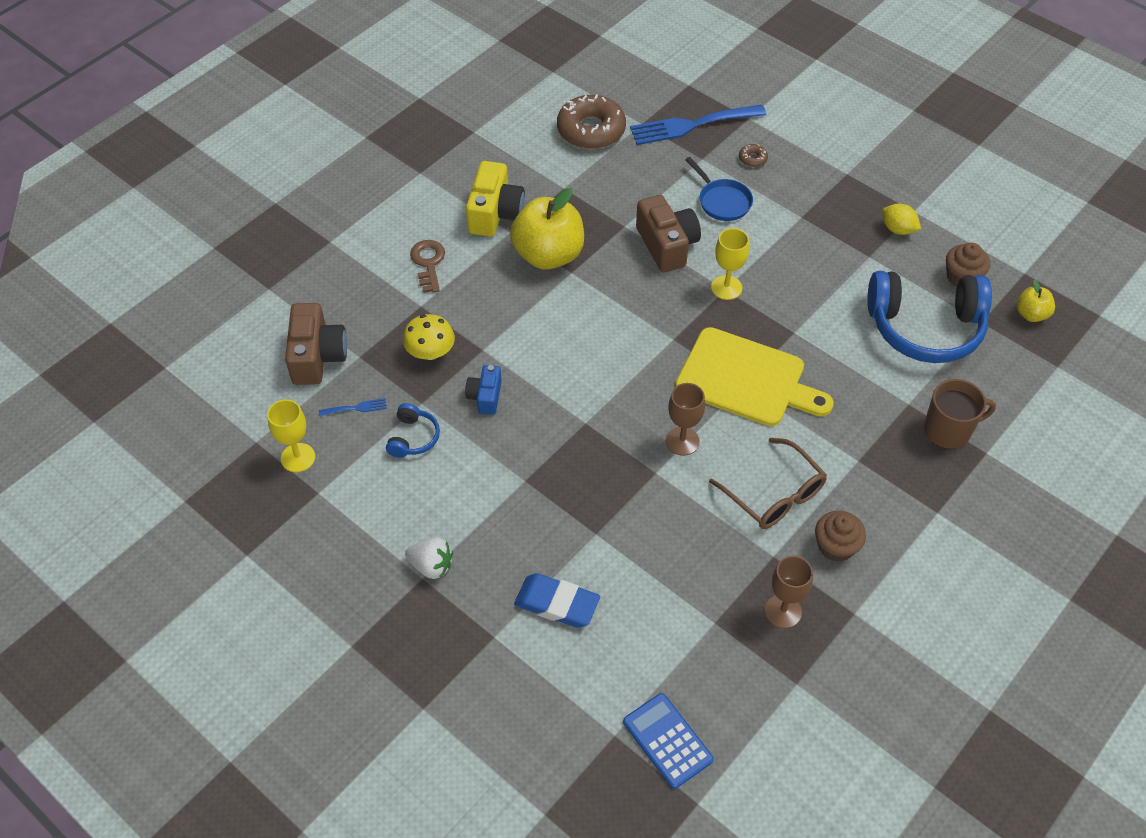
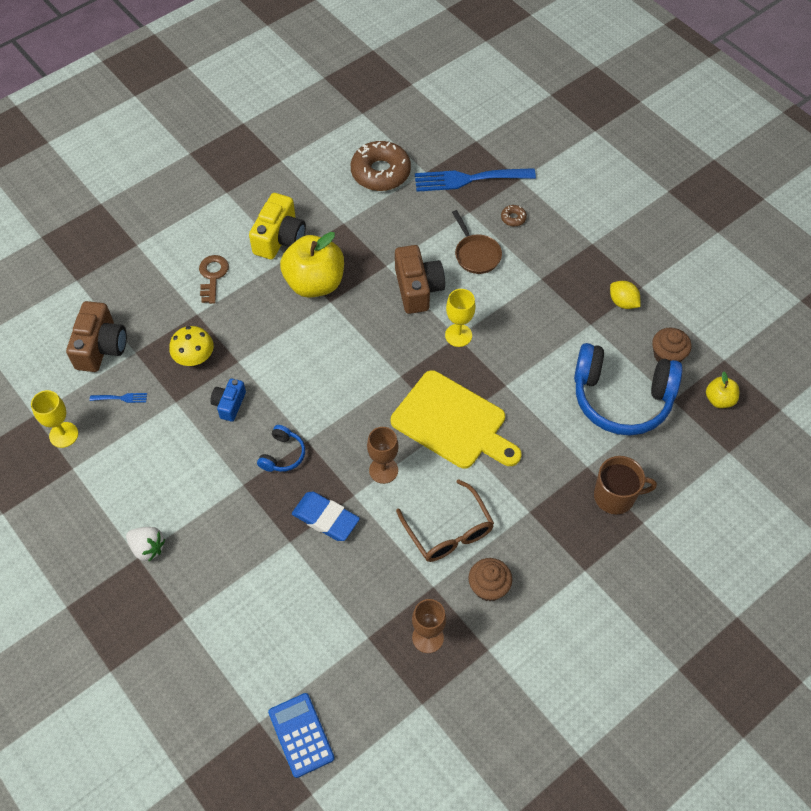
camera: 10 degrees right, 5 degrees up
(413, 437) = (161, 432): blue headphones -> blue headphones (282, 455)
(557, 604) = (241, 598): blue eraser -> blue eraser (325, 518)
(722, 201) = (476, 254): blue pan -> brown pan

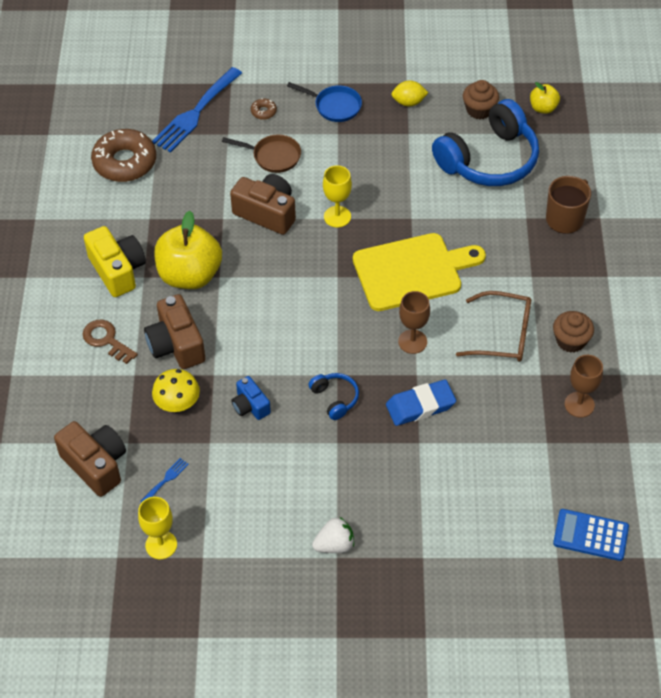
camera: 50 degrees left, 5 degrees down
(245, 320) = (176, 345): none -> brown camera
(566, 257) = (334, 106): none -> blue pan

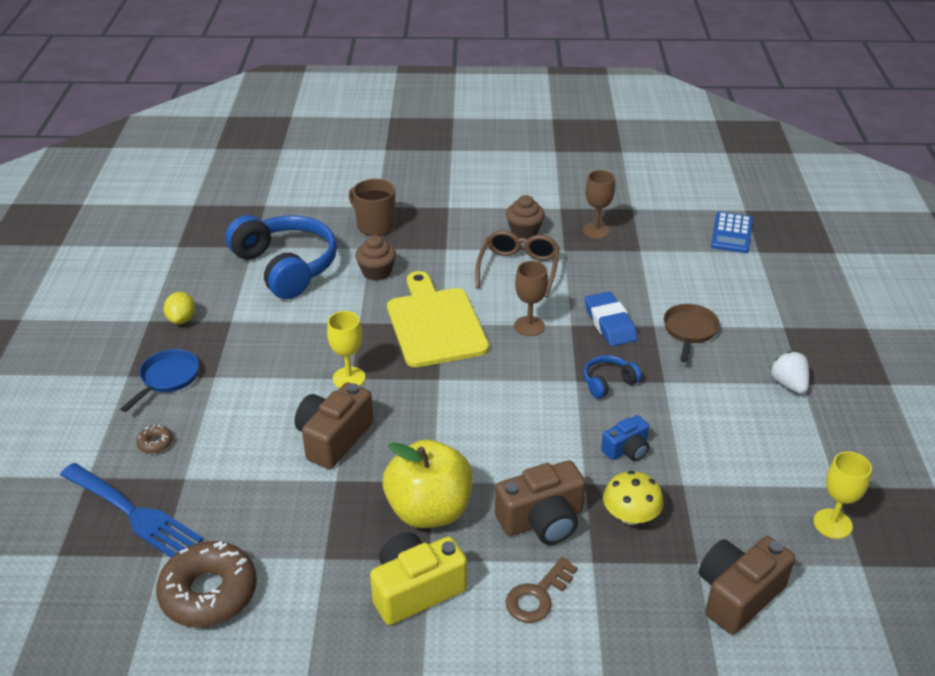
camera: 90 degrees left, 15 degrees down
(166, 480) = (743, 523): blue fork -> none
(273, 156) = (238, 433): brown pan -> brown pan (689, 331)
(479, 110) = (211, 270): brown cupcake -> brown cupcake (376, 272)
(543, 108) = (222, 230): yellow apple -> none

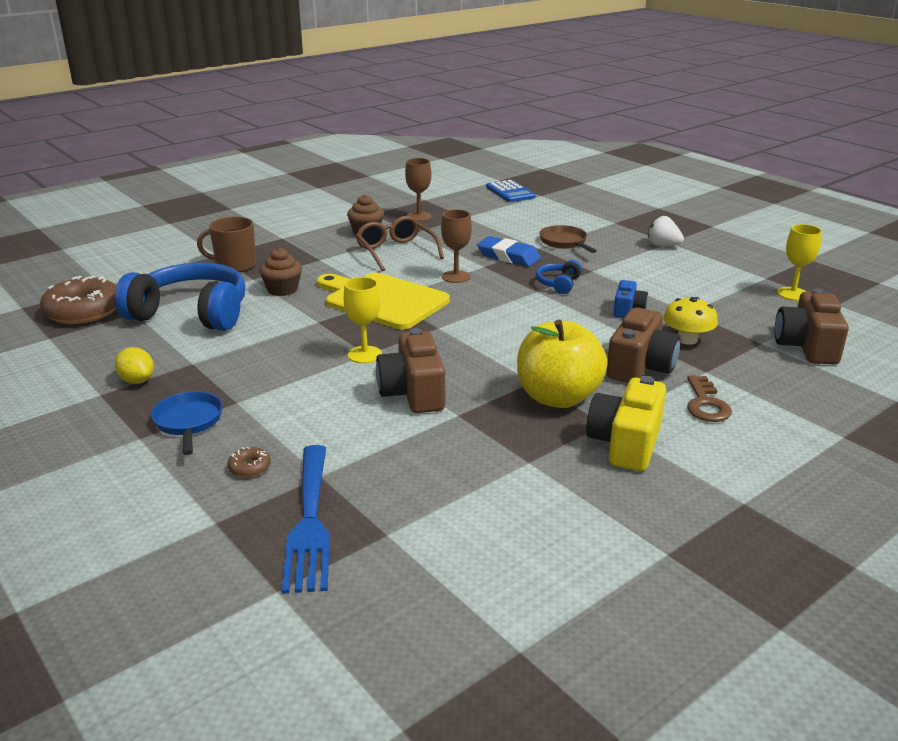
camera: 40 degrees left, 10 degrees down
(134, 514) = (310, 522): blue fork -> blue fork turned 90 degrees clockwise
(209, 593) = (472, 533): brown donut -> brown donut (83, 311)

